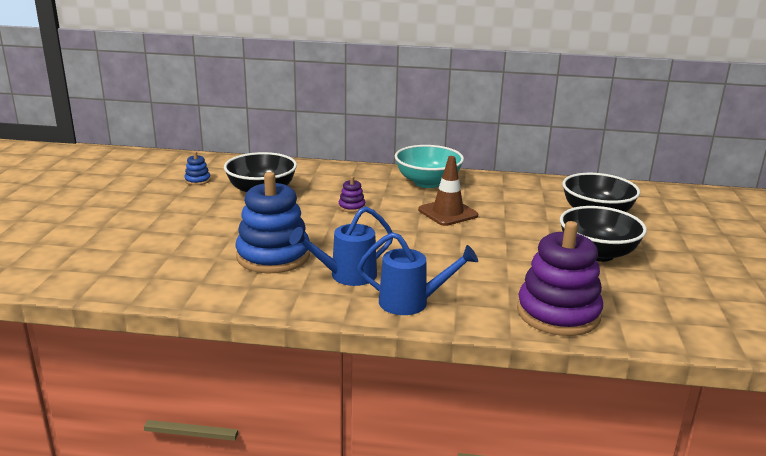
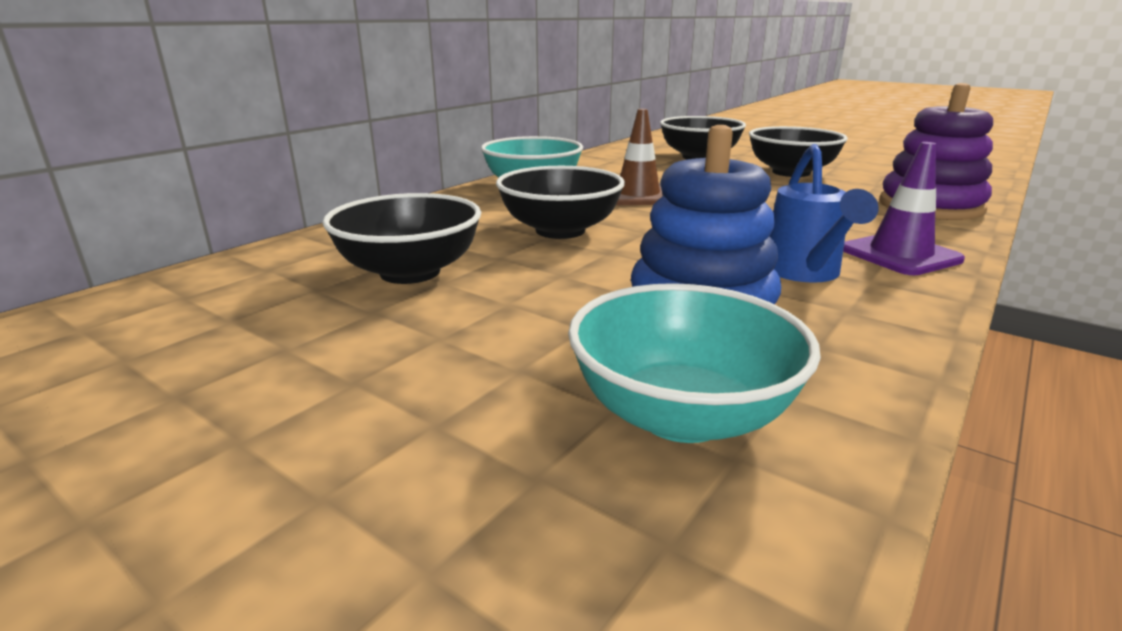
camera: 60 degrees left, 0 degrees up
(173, 265) = (682, 414): none -> turquoise bowl
(197, 180) = (246, 316): blue stacking toy -> none
(352, 207) = (560, 230): purple stacking toy -> black bowl
(411, 302) = (900, 255): blue watering can -> purple traffic cone

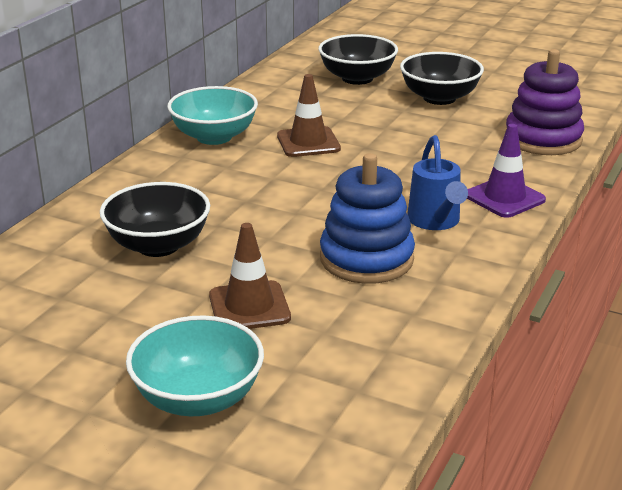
camera: 10 degrees left, 5 degrees up
(500, 356) = (249, 307): none -> brown traffic cone
(560, 230) = (254, 192): black bowl -> none
(682, 414) = (359, 331): turquoise bowl -> turquoise bowl (198, 398)

